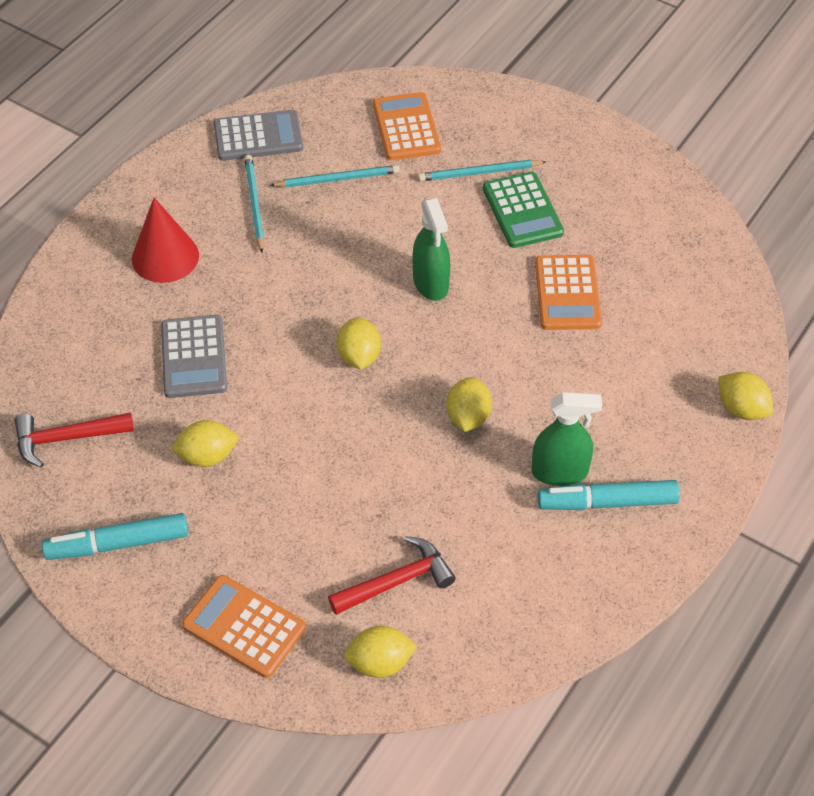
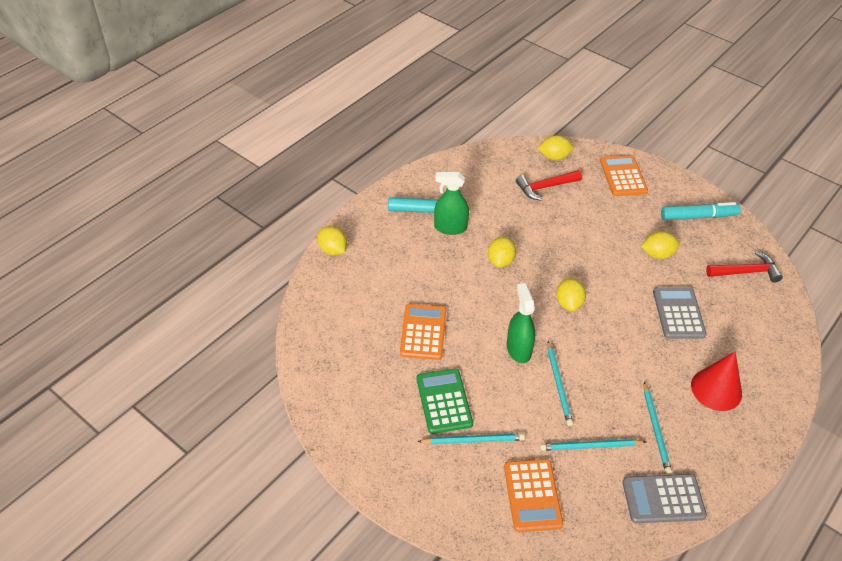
camera: 175 degrees left, 5 degrees down
(244, 626) = (623, 176): orange calculator -> orange calculator turned 135 degrees counterclockwise
(375, 243) = (559, 385): none -> turquoise pencil

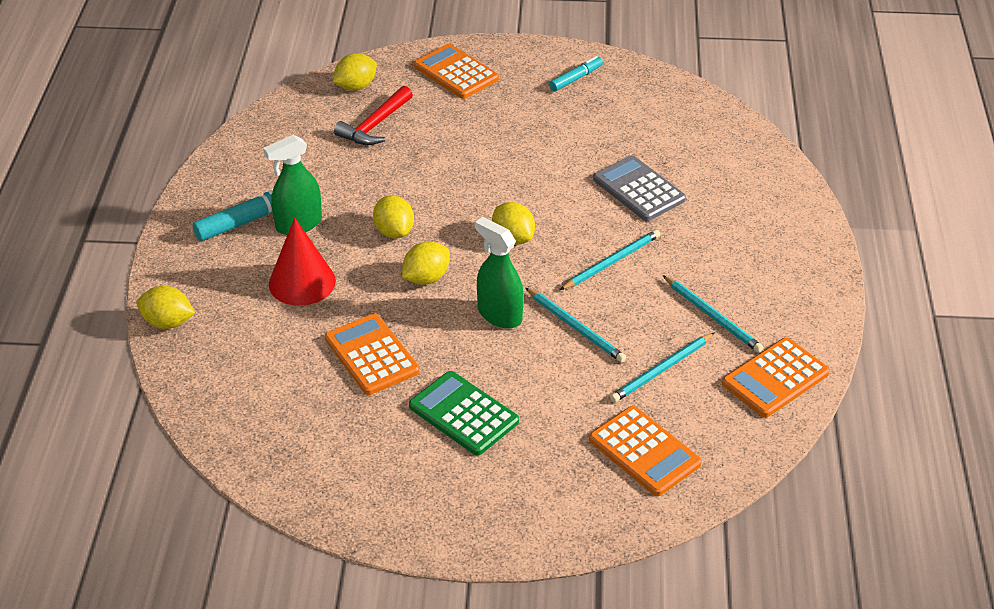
camera: 35 degrees left, 5 degrees down
(473, 440) = (533, 435): turquoise pencil -> turquoise pencil (611, 262)
(657, 254) = (565, 139): yellow lemon -> yellow lemon (426, 278)
(663, 499) = (775, 378): grey calculator -> orange calculator
(698, 216) = (576, 78): turquoise marker -> turquoise marker, size x0.62
(716, 389) = (738, 245): red cone -> red cone (302, 282)
(746, 272) = (672, 113): red hammer -> none

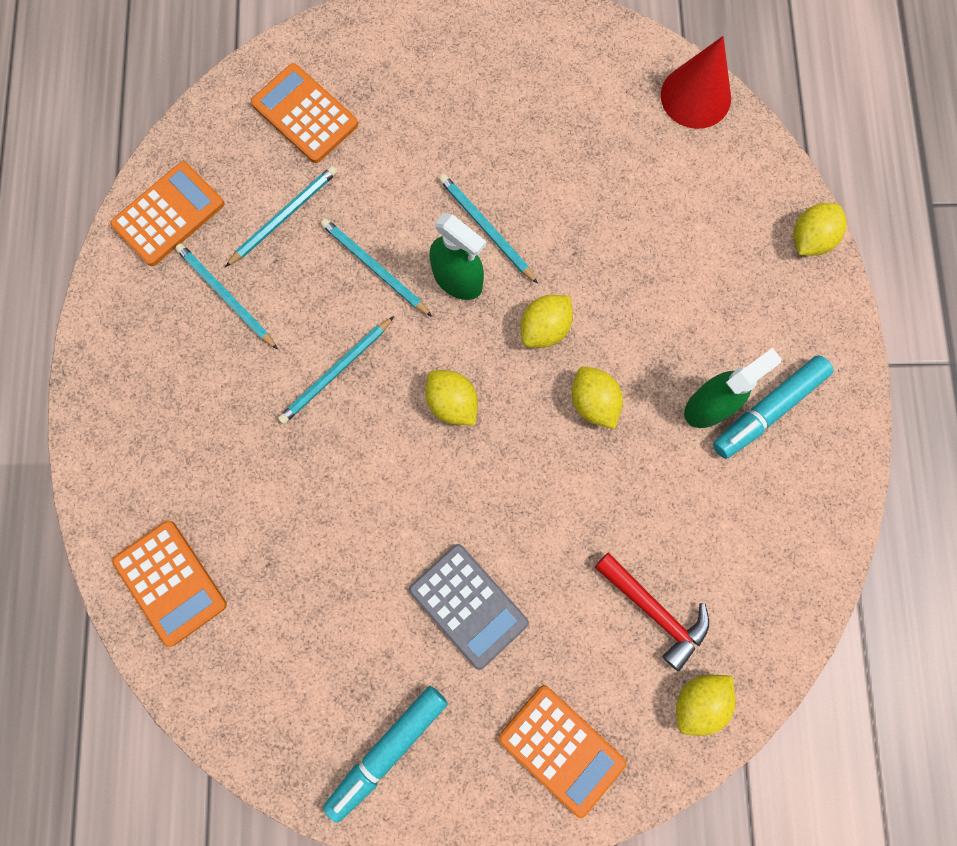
camera: 175 degrees right, 35 degrees up
(168, 322) = (809, 239): yellow lemon -> yellow lemon turned 60 degrees counterclockwise
(302, 282) = (682, 310): red cone -> red cone (695, 96)
(372, 355) = (585, 212): orange calculator -> orange calculator (170, 583)
(375, 125) = (654, 611): red hammer -> red hammer turned 105 degrees clockwise
(463, 414) = (481, 144): green calculator -> none
(468, 349) = (486, 228): none -> turquoise pencil
(576, 78) = (387, 750): turquoise marker -> turquoise marker, size x1.61
(639, 189) = (302, 506): grey calculator -> grey calculator (468, 605)

